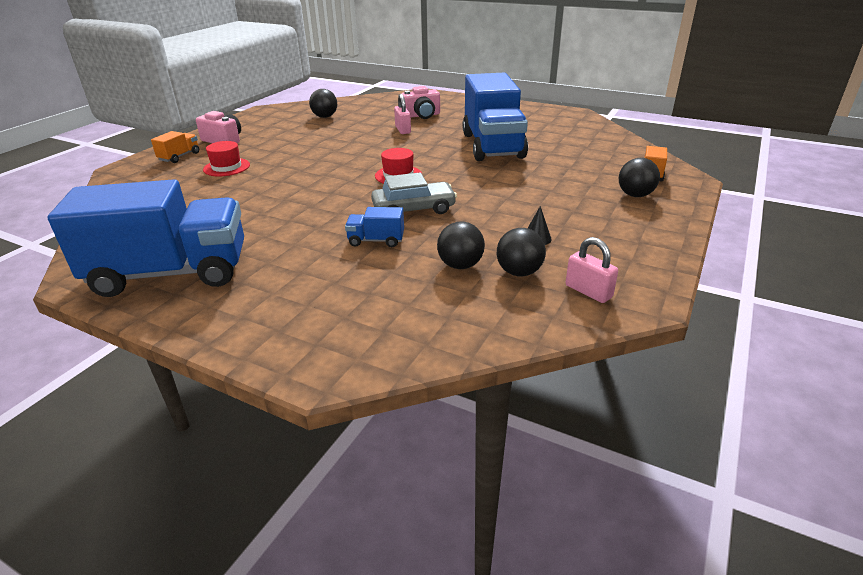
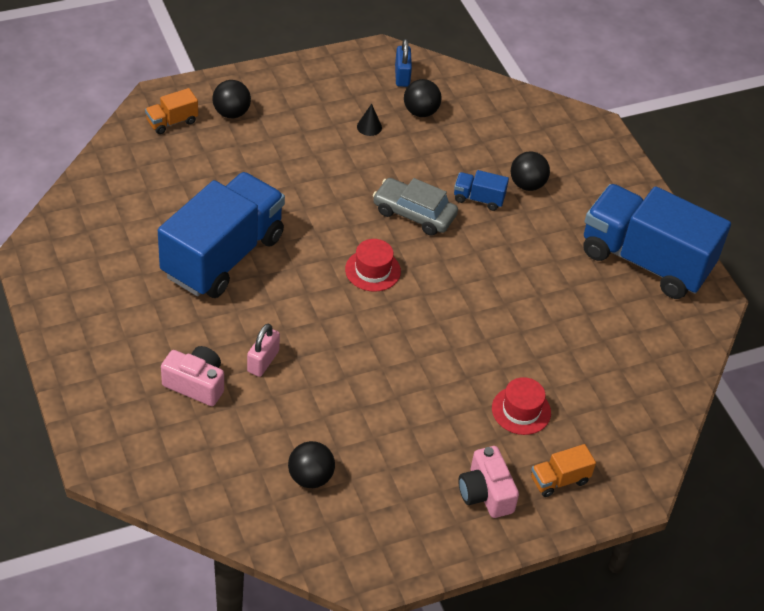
camera: 145 degrees left, 15 degrees up
(376, 240) = (478, 199): blue truck -> blue truck turned 150 degrees clockwise
(460, 265) = (448, 140): black ball -> black ball (527, 185)
(588, 291) = (402, 76): pink padlock -> blue padlock

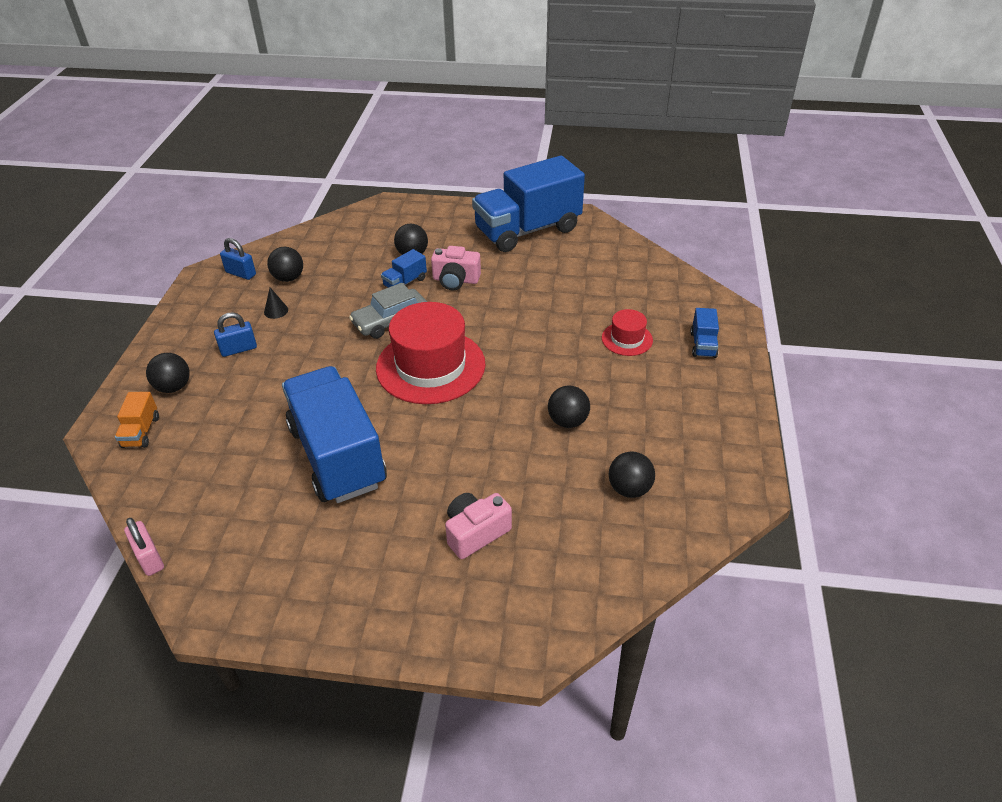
camera: 55 degrees left, 5 degrees down
(263, 361) = (480, 473): pink padlock -> pink padlock (149, 558)
(303, 128) = (238, 349): none -> blue padlock
(368, 401) = (567, 421): none -> black ball
(372, 270) = (430, 366): red hat -> red hat, size x2.08
(485, 493) = (697, 388): pink camera -> pink camera (455, 280)
(559, 480) = (703, 345): orange truck -> blue truck

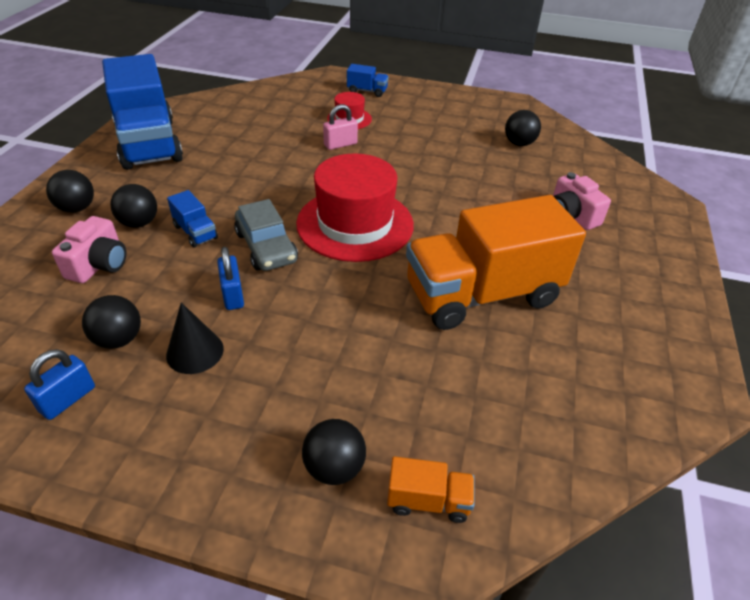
camera: 85 degrees left, 0 degrees up
(149, 558) = (648, 457): pink padlock -> pink padlock (340, 144)
(238, 349) = (269, 391): blue padlock -> blue padlock (233, 295)
(276, 311) = (195, 352): black cone -> black cone, size x1.59
(337, 456) = (482, 294): blue truck -> orange truck
(455, 280) = (212, 196): pink camera -> pink camera (99, 264)
(567, 421) = (445, 158): black ball -> black ball (77, 208)

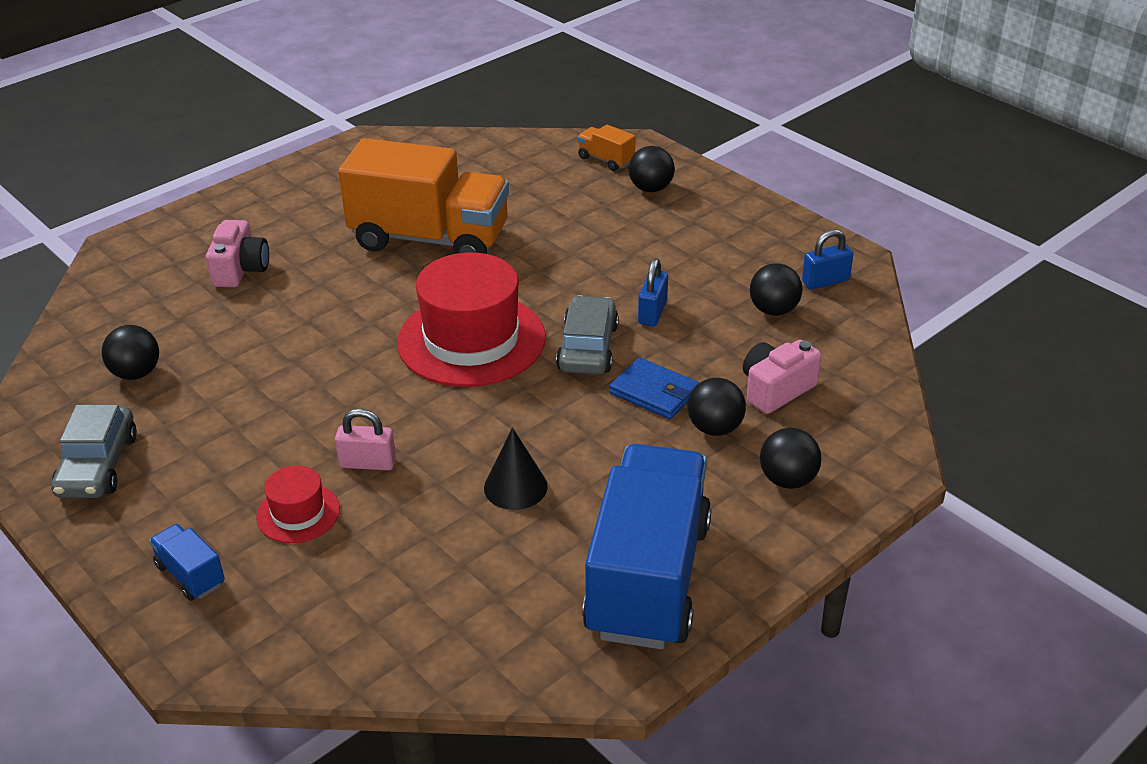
camera: 145 degrees left, 5 degrees down
(195, 232) = (654, 392): blue truck -> blue wallet
(195, 352) = (711, 280): black cone -> black cone (515, 487)
(466, 108) = (98, 465): none -> grey car

